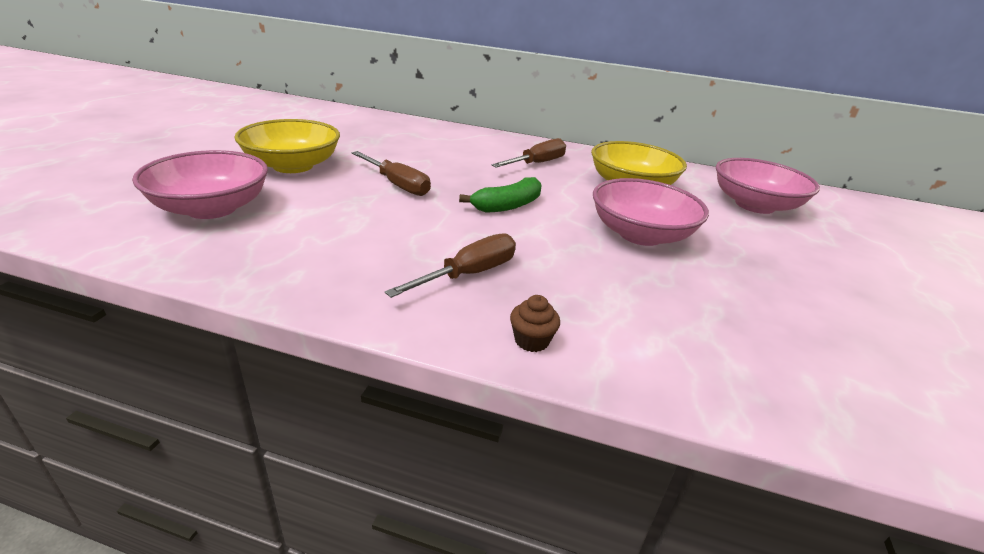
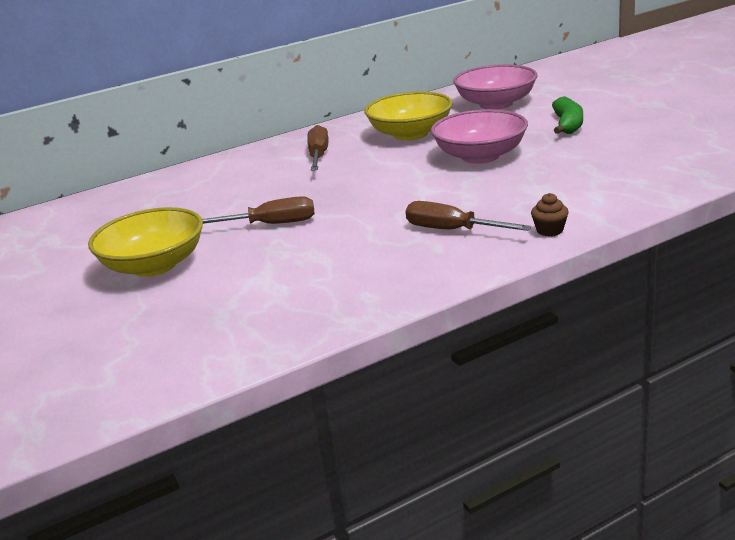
camera: 40 degrees left, 5 degrees down
(211, 208) = (195, 318): pink bowl -> none
(469, 274) = (452, 230): brown screwdriver -> brown screwdriver turned 60 degrees counterclockwise
(507, 205) = (374, 189): green banana -> green banana (568, 125)

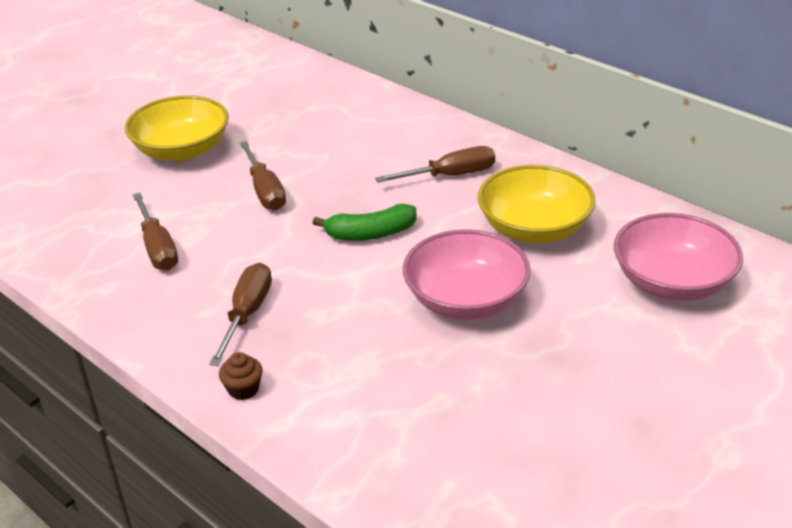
camera: 70 degrees right, 10 degrees up
(322, 272) = (158, 248): none -> brown screwdriver
(568, 125) = (599, 365): green banana -> green banana (370, 234)

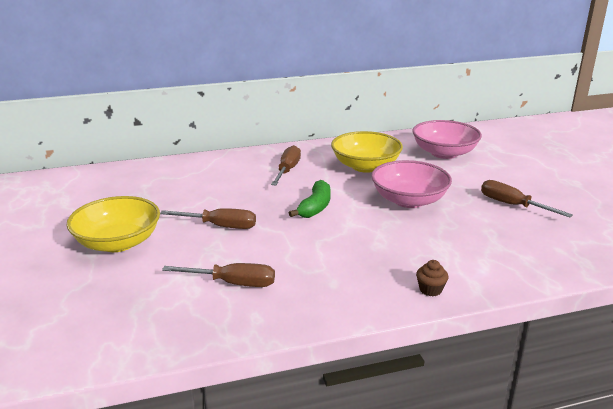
camera: 60 degrees left, 10 degrees down
(247, 314) = (352, 268): brown screwdriver -> brown screwdriver (512, 205)

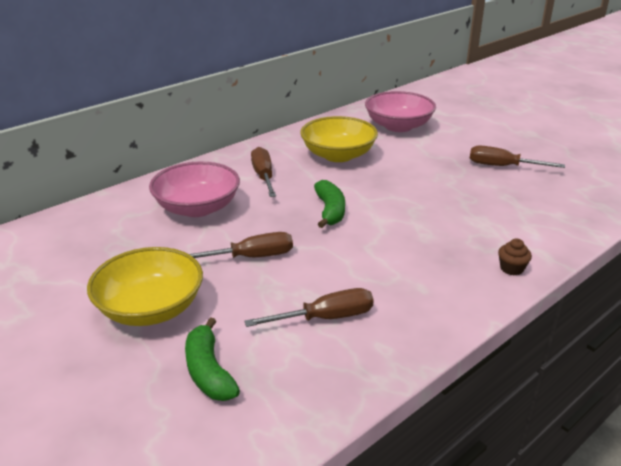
camera: 25 degrees left, 5 degrees up
(116, 294) = (209, 371): none -> green banana
(409, 200) = (411, 182): pink bowl -> pink bowl (197, 208)

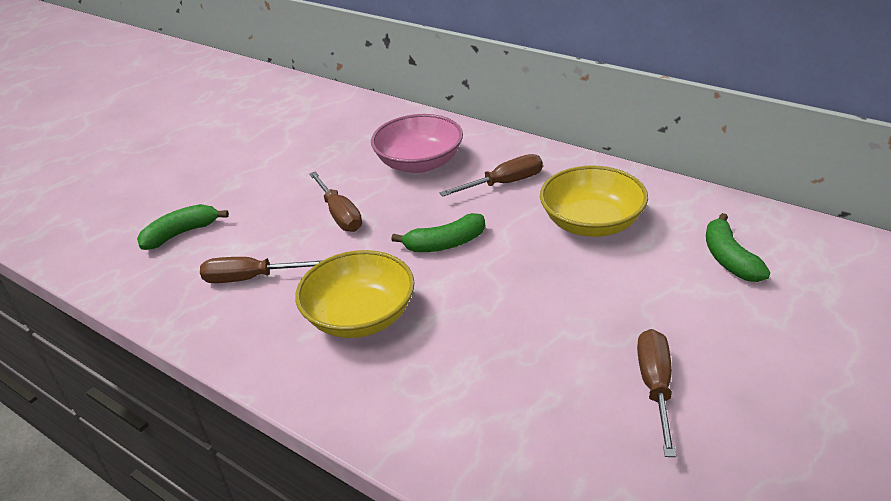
camera: 80 degrees right, 5 degrees up
(150, 308) = (257, 186): yellow bowl -> yellow bowl (360, 316)
(326, 318) = (250, 278): brown screwdriver -> brown screwdriver turned 120 degrees clockwise
(398, 126) = (729, 259): pink bowl -> green banana
(511, 268) = (358, 408): brown cupcake -> none

